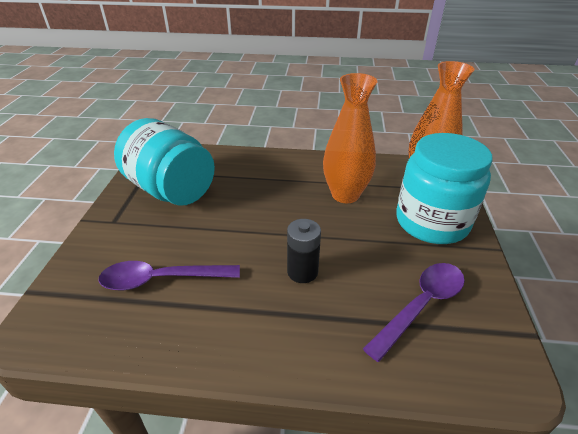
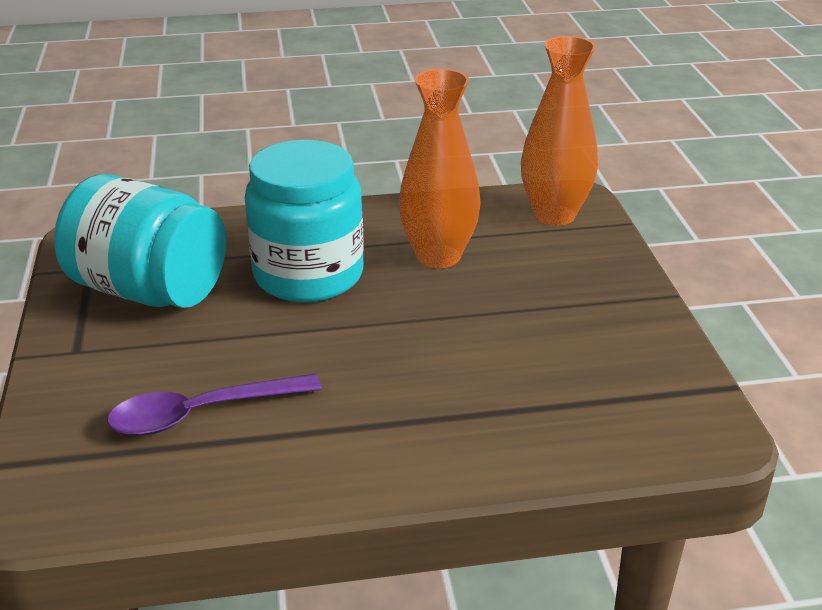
camera: 15 degrees left, 5 degrees down
(302, 272) = (410, 368): black battery -> none
(421, 305) = (586, 379): purple spoon -> none
(431, 222) = (577, 274): turquoise jar -> turquoise jar (308, 275)

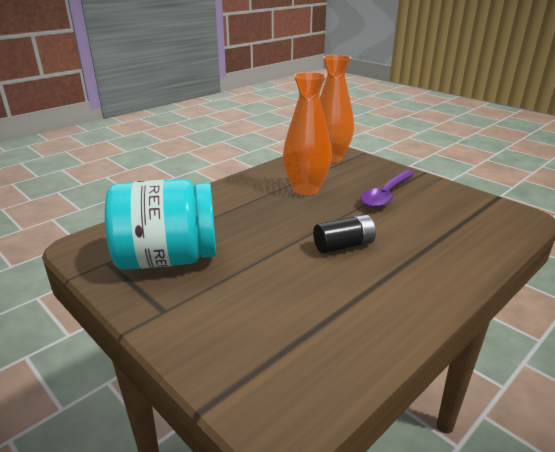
camera: 35 degrees left, 5 degrees down
(201, 413) = (297, 308): purple spoon -> purple spoon (386, 195)
(308, 275) = (253, 218): turquoise jar -> none
(366, 361) = (343, 246): none -> black battery

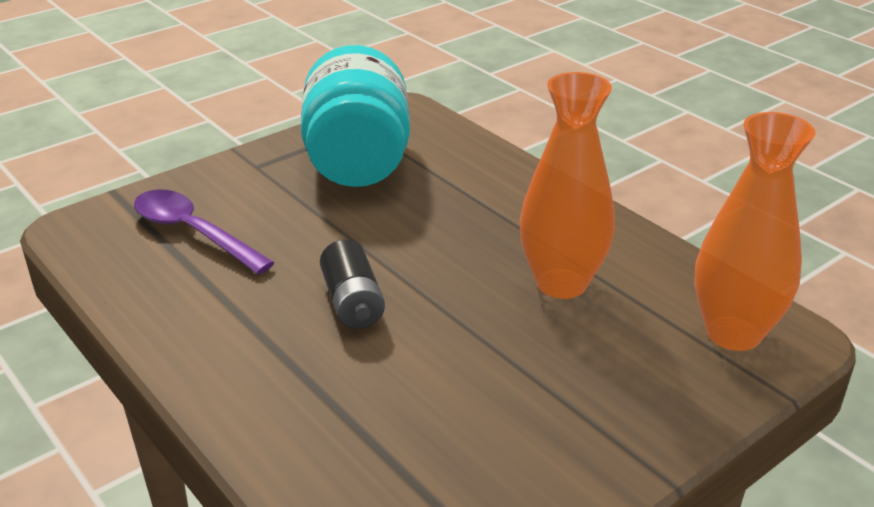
camera: 95 degrees right, 5 degrees up
(386, 195) = (535, 384): purple spoon -> purple spoon (193, 232)

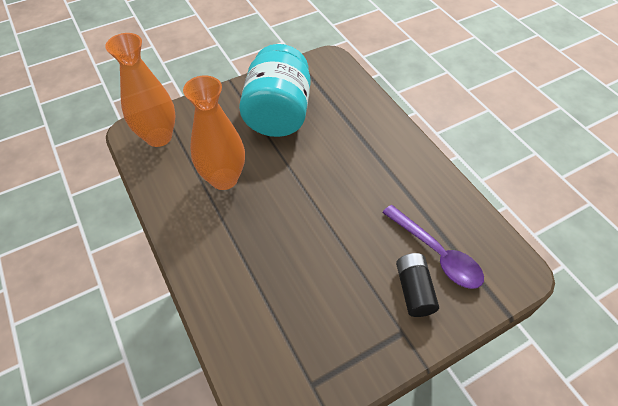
camera: 170 degrees left, 20 degrees up
(352, 302) = (338, 181): black battery -> black battery (414, 290)
(358, 162) = (321, 324): turquoise jar -> turquoise jar (278, 114)

